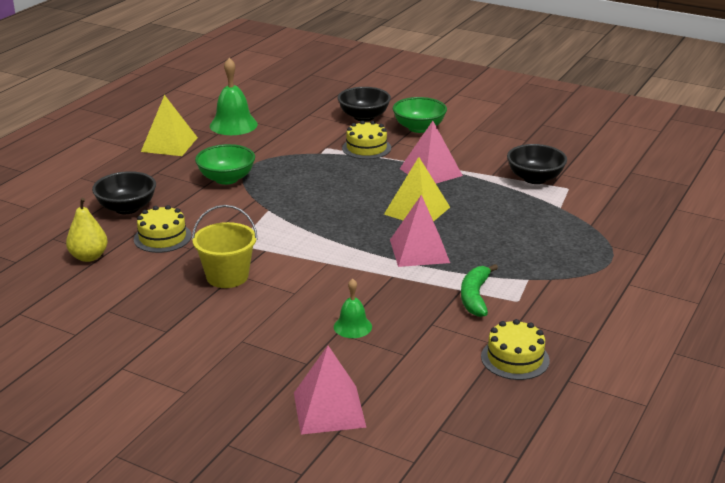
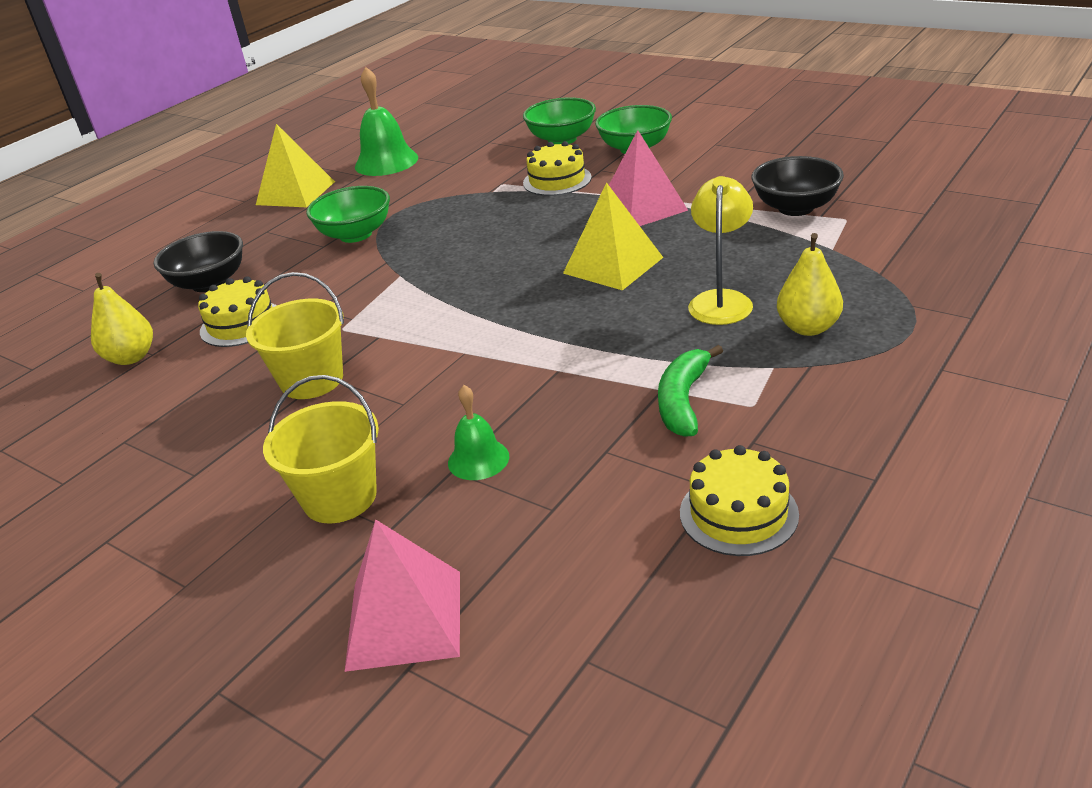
camera: 10 degrees right, 5 degrees up
(269, 346) = (340, 497): none -> yellow bucket
(364, 117) = (562, 139): black bowl -> green bowl
(419, 251) = (606, 327): pink pyramid -> none
(492, 237) = (721, 300): none -> yellow lamp
(548, 256) = (808, 328): none -> yellow pear

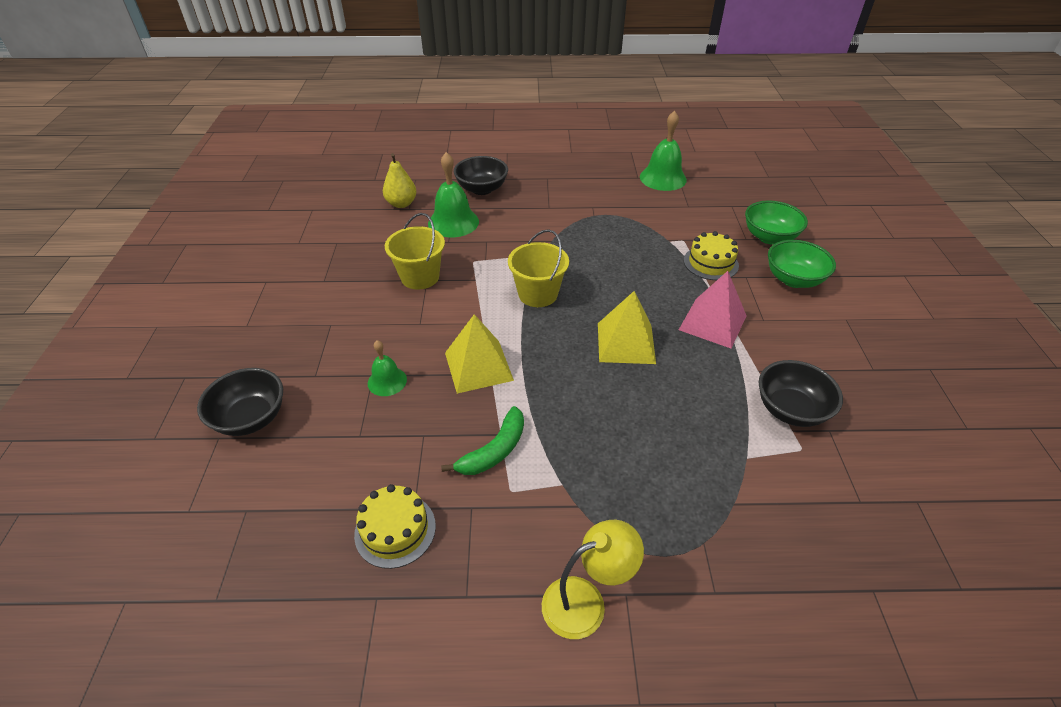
camera: 50 degrees right, 10 degrees up
(241, 324) = (453, 222): yellow cake -> green bell
(295, 193) = (595, 165): yellow pyramid -> yellow pyramid (478, 366)
(340, 497) = (330, 343): yellow bucket -> yellow bucket (538, 294)
(355, 234) = (570, 212): green bowl -> none
(405, 619) = (251, 418): pink pyramid -> black bowl
(683, 401) = (494, 451): green banana -> green banana turned 150 degrees clockwise
(721, 300) = (624, 420): yellow lamp -> yellow lamp (585, 601)
(808, 328) = (624, 485): yellow pear -> none

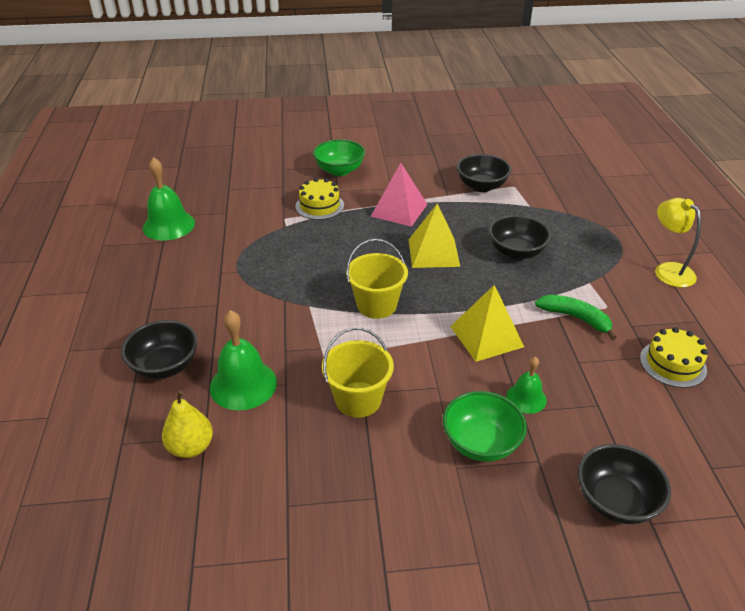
camera: 95 degrees left, 5 degrees down
(628, 419) = (516, 252): none -> black bowl
(769, 237) = (281, 175): green bowl -> green bowl (481, 443)

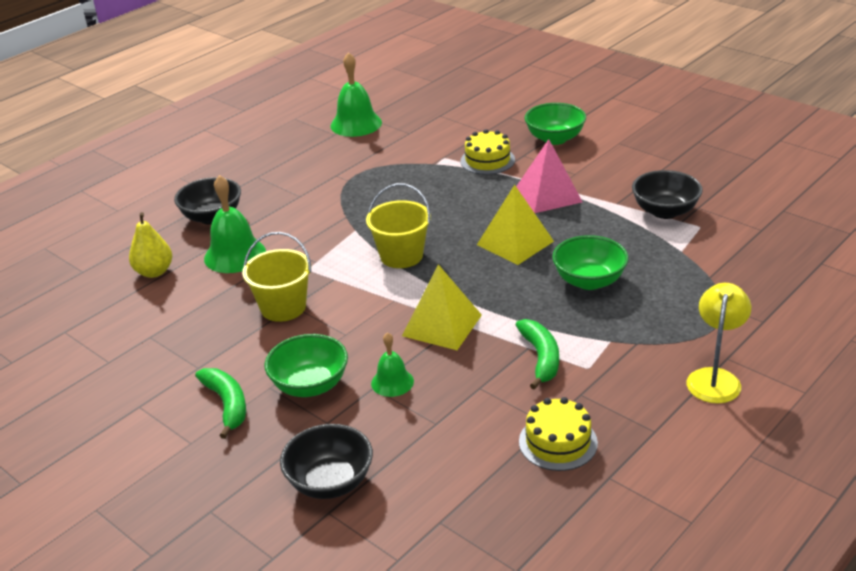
camera: 50 degrees right, 5 degrees down
(451, 507) = (227, 404): none -> green banana
(516, 252) = (589, 281): black bowl -> green bowl

